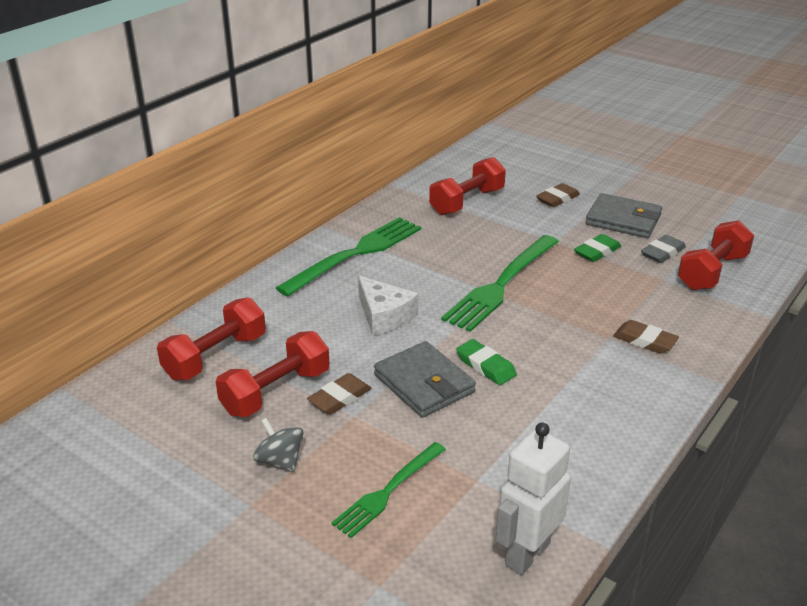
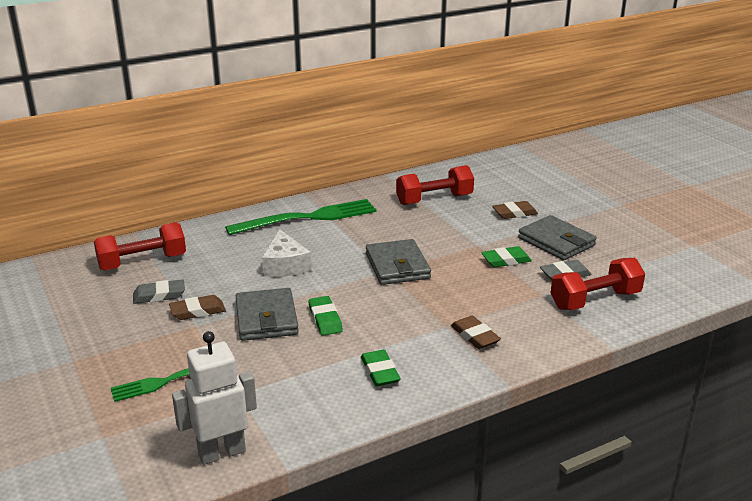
camera: 25 degrees right, 5 degrees down
(276, 392) = (159, 295): red dumbbell -> grey eraser
(280, 461) = (118, 339): grey spinning top -> none
(501, 285) = (397, 266): green fork -> grey wallet
(594, 407) = (380, 372): none -> green eraser

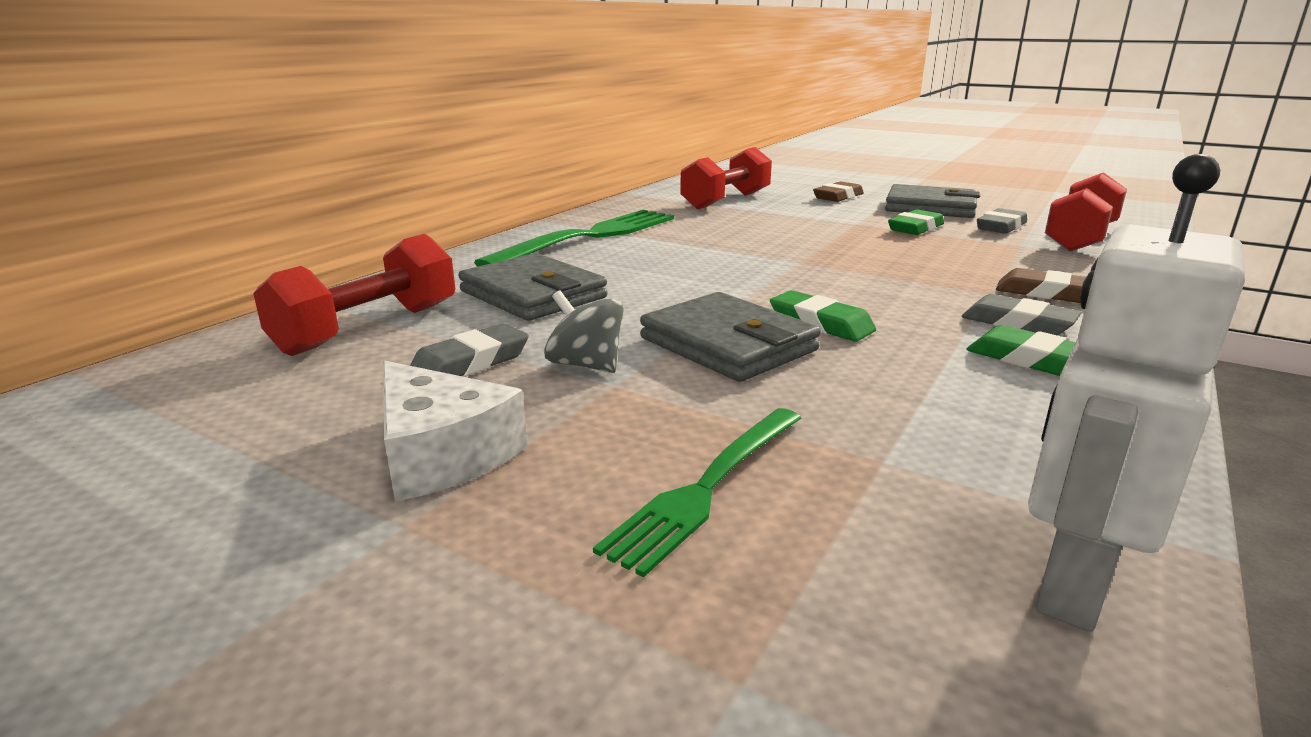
camera: 30 degrees left, 5 degrees down
(197, 311) = (586, 365): brown eraser -> grey spinning top
(285, 265) = (642, 283): white cheese -> white cheese (441, 454)
(397, 266) = (803, 255): grey wallet -> grey wallet (533, 295)
(417, 350) = (1018, 323): none -> grey eraser

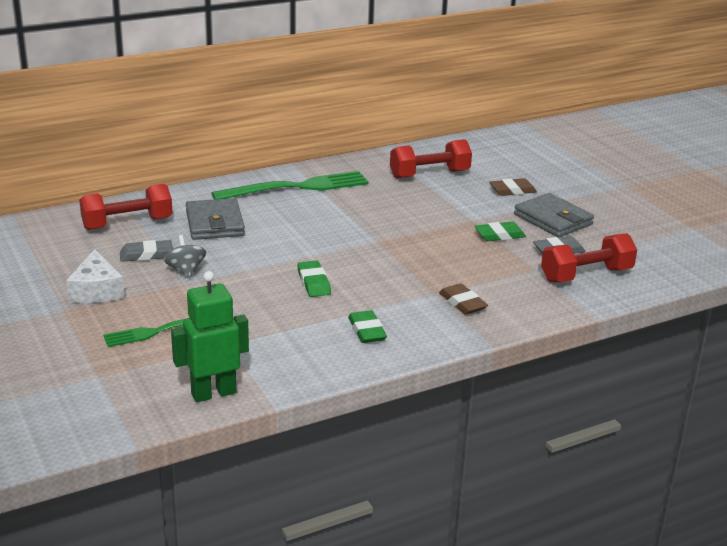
camera: 30 degrees right, 5 degrees up
(728, 344) = (255, 280): grey wallet -> none
(1018, 323) = (405, 313): grey eraser -> none
(1070, 585) = (213, 393): white robot -> green robot

